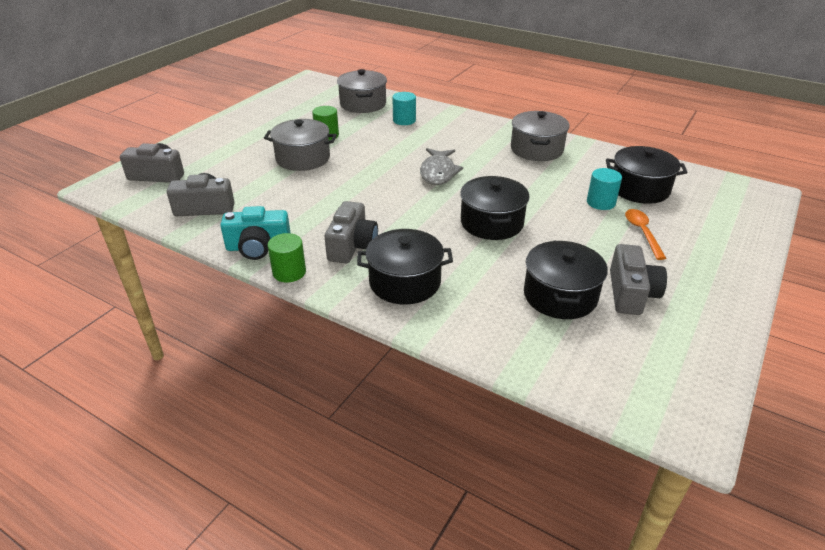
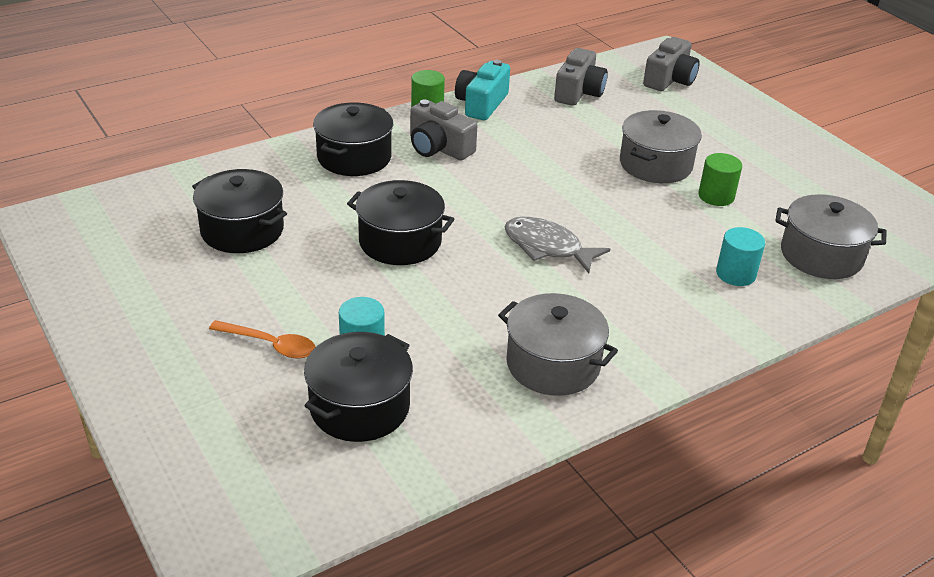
camera: 115 degrees right, 0 degrees up
(631, 293) = (194, 274): grey camera -> none

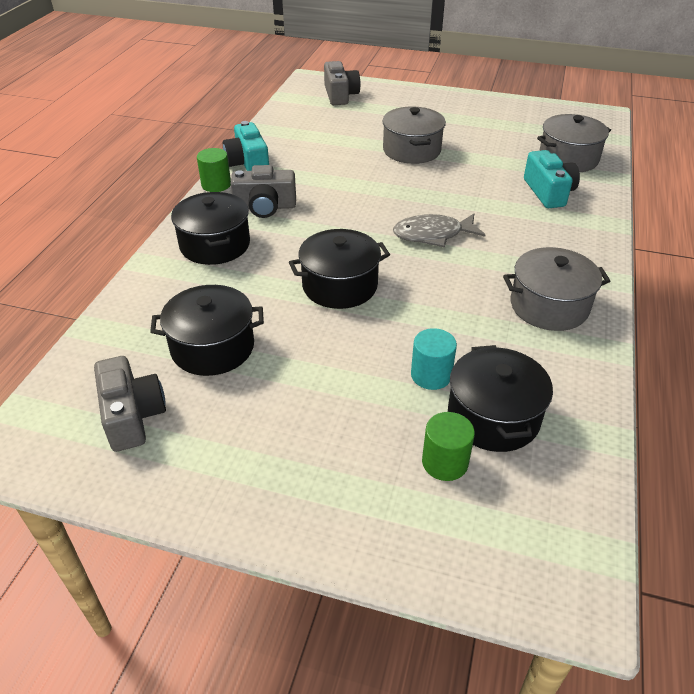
camera: 40 degrees left, 5 degrees up
(270, 345) = (369, 418): orange spoon -> none
(578, 92) = (299, 127): grey camera -> grey camera (132, 416)
(716, 196) = (471, 152): green cylinder -> green cylinder (445, 462)
(735, 274) = (548, 192): turquoise cylinder -> turquoise camera

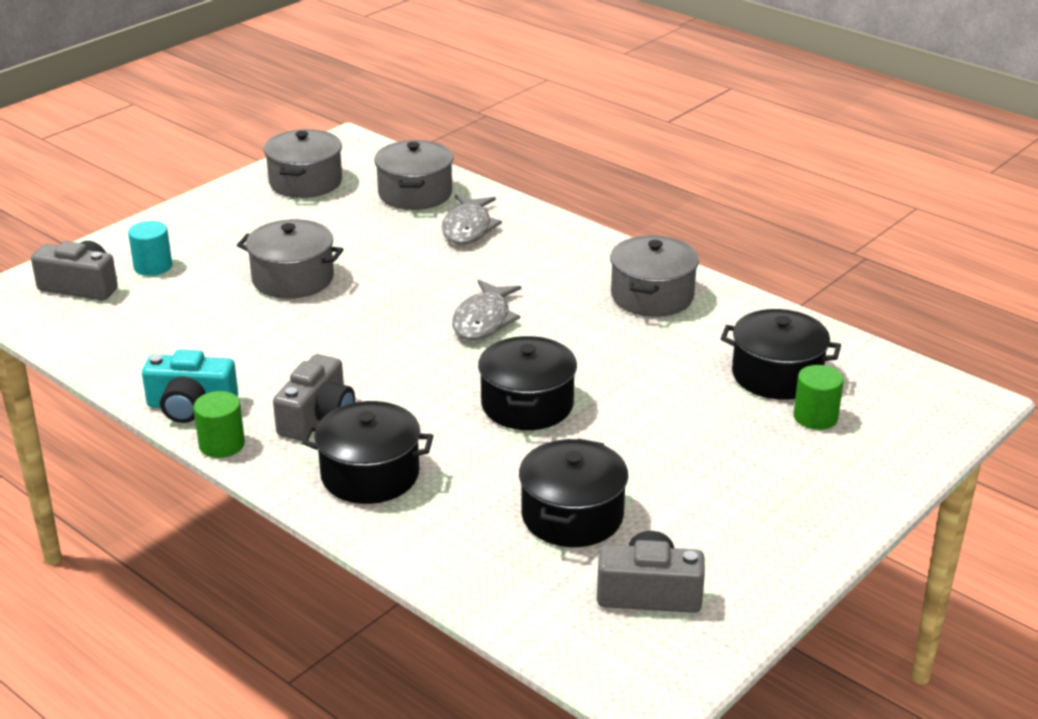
camera: 65 degrees left, 10 degrees down
(431, 375) = (704, 390): turquoise cylinder -> turquoise cylinder (153, 266)
(531, 118) = (306, 182): none -> grey pot
(548, 192) = (468, 228): turquoise camera -> grey fish

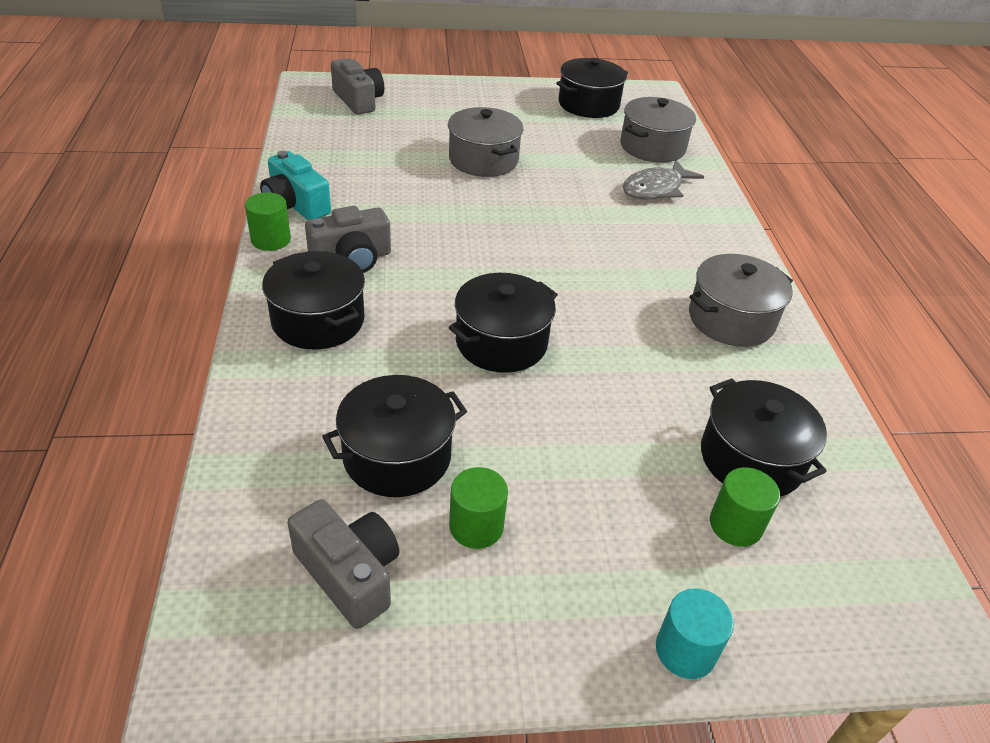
camera: 40 degrees right, 10 degrees up
(153, 266) = (415, 109): turquoise cylinder -> turquoise cylinder (685, 650)
(306, 182) = (588, 104): grey pot -> black pot
(483, 320) = (567, 259): grey fish -> none
(680, 517) = (476, 526): none -> green cylinder

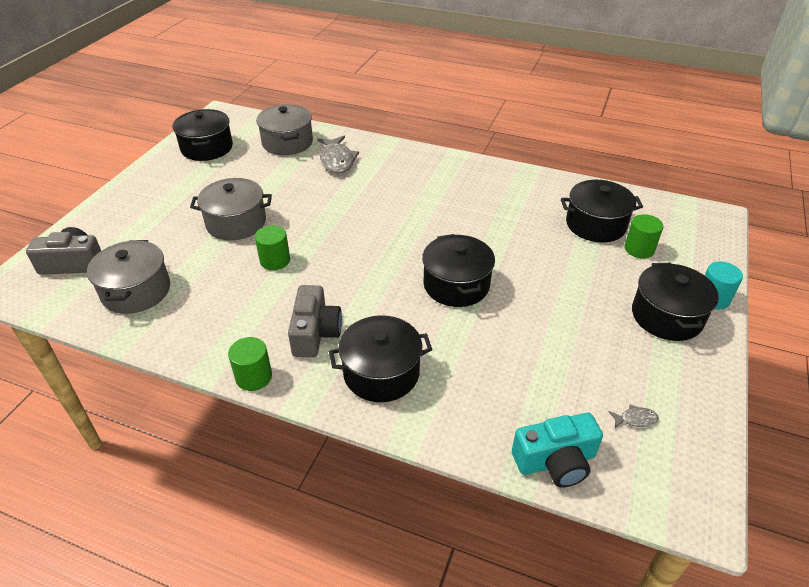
camera: 60 degrees left, 0 degrees up
(295, 204) = (212, 348): turquoise camera -> turquoise camera (555, 461)
(349, 574) = (635, 419): grey camera -> grey fish
(397, 456) = (543, 368): black pot -> black pot (667, 316)
(476, 526) = (613, 349): green cylinder -> green cylinder (275, 260)
(731, 319) = (484, 185): grey pot -> grey pot (136, 291)

